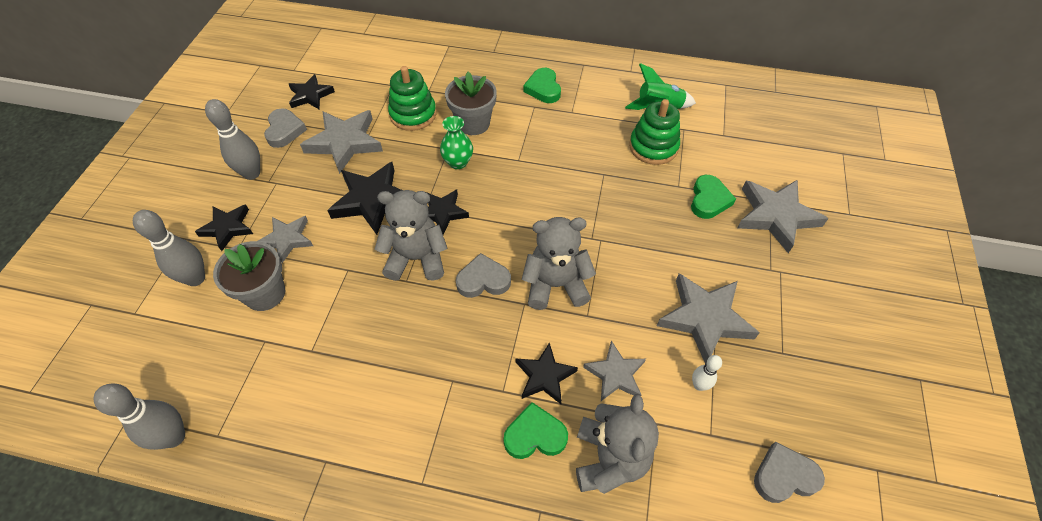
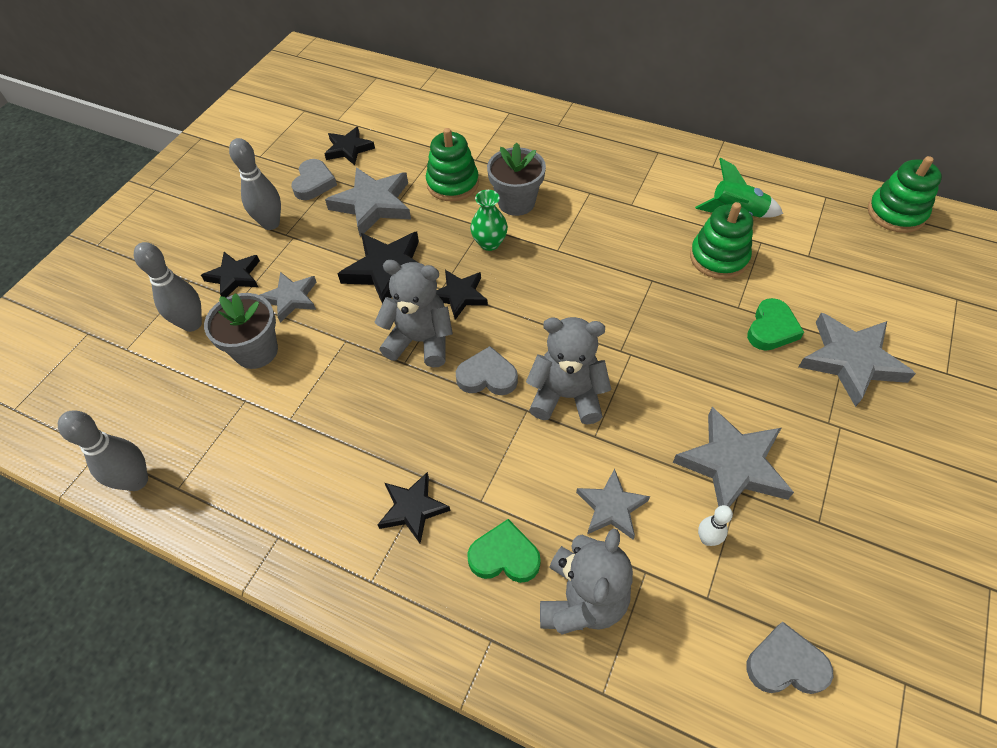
camera: 15 degrees right, 0 degrees up
(543, 89) = (605, 174): green heart -> none
(545, 376) = (531, 494): black star -> black star (413, 509)
(782, 91) = (896, 213): none -> green stacking toy

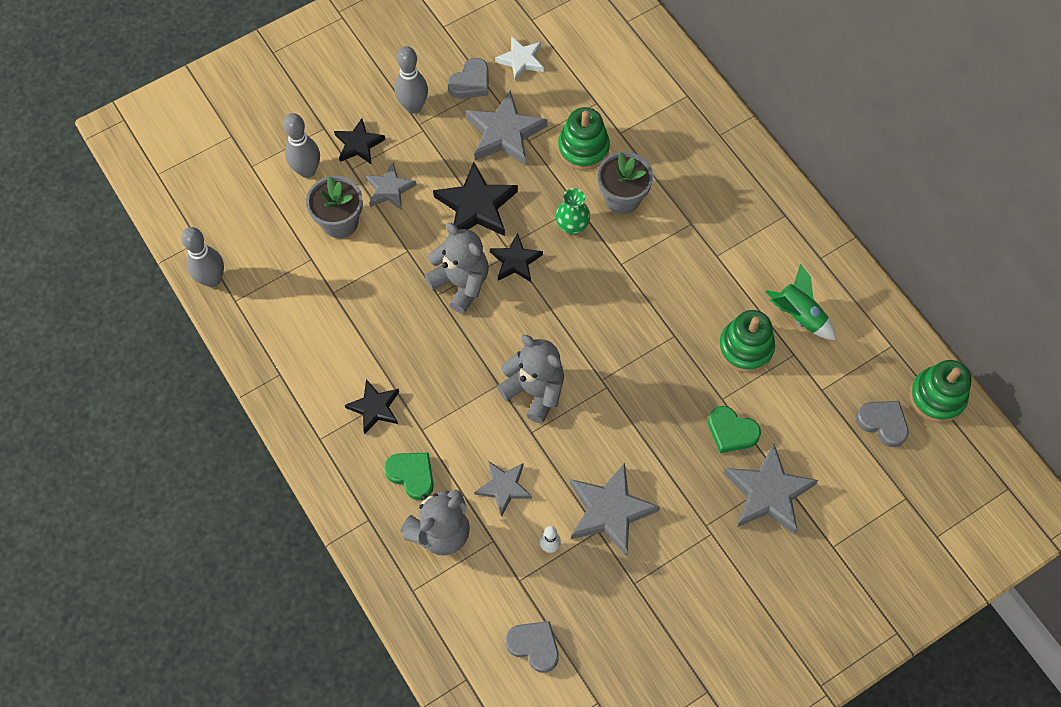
camera: 30 degrees right, 10 degrees up
(349, 149) = (521, 60): black star -> white star
(487, 376) = (489, 341): grey heart -> grey heart (882, 423)
(771, 329) = (731, 432): green heart -> green heart turned 60 degrees clockwise

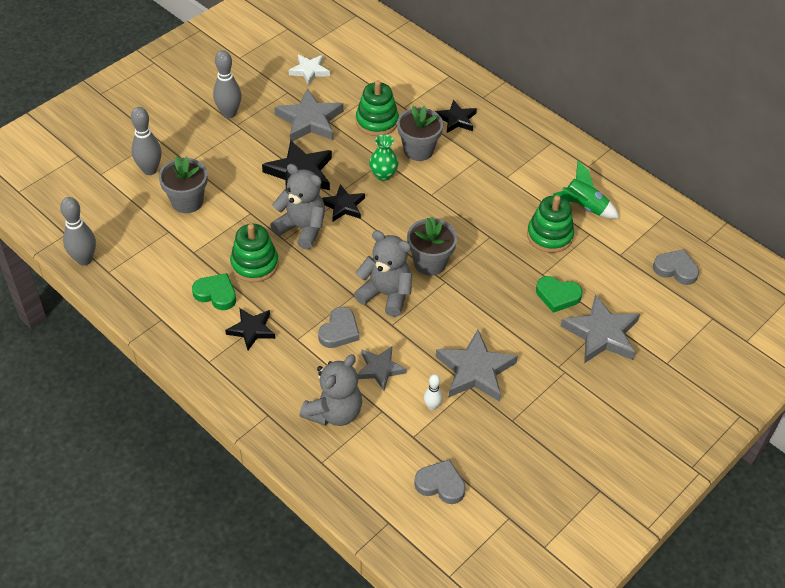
camera: 15 degrees left, 15 degrees down
(359, 144) = (189, 145): black star -> black star (456, 119)
(389, 189) = (223, 172): grey star -> none
(412, 475) = (297, 374): green heart -> green heart (216, 294)
(470, 82) = (272, 91): grey heart -> grey heart (339, 331)
(595, 358) = (430, 263): none -> grey flower pot
(937, 397) = (711, 244): green stacking toy -> green stacking toy (254, 264)

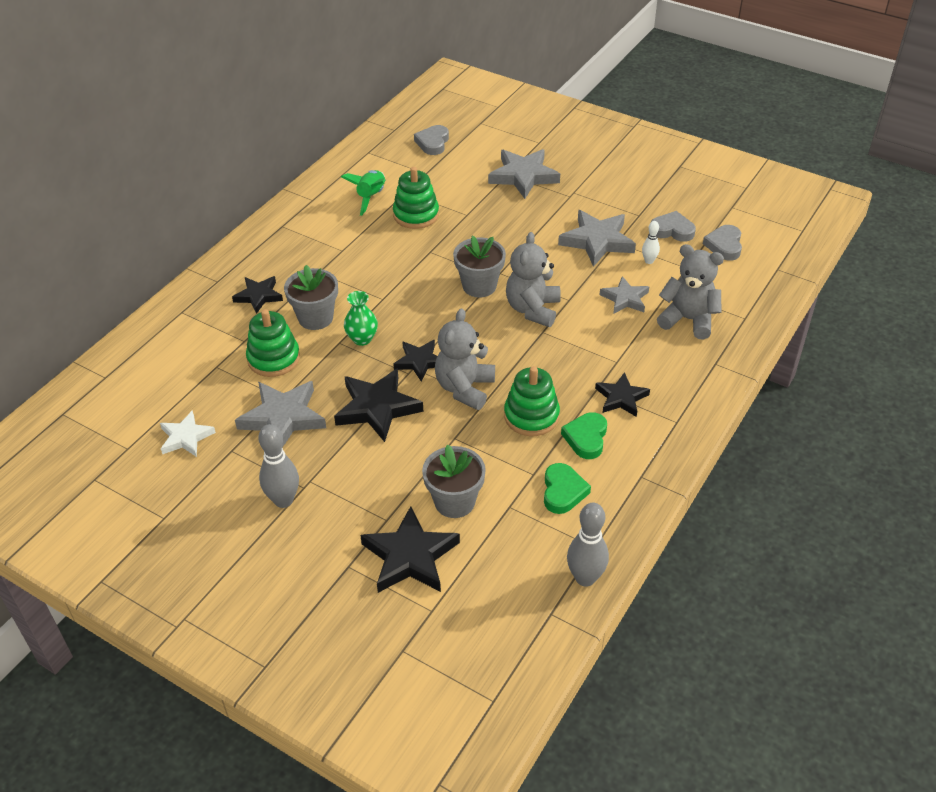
camera: 100 degrees left, 5 degrees down
(150, 170) = (410, 556): grey bowling pin -> black star
(339, 331) = (593, 333): grey heart -> grey heart (672, 230)
(557, 296) = (490, 203): green heart -> green heart (563, 491)

